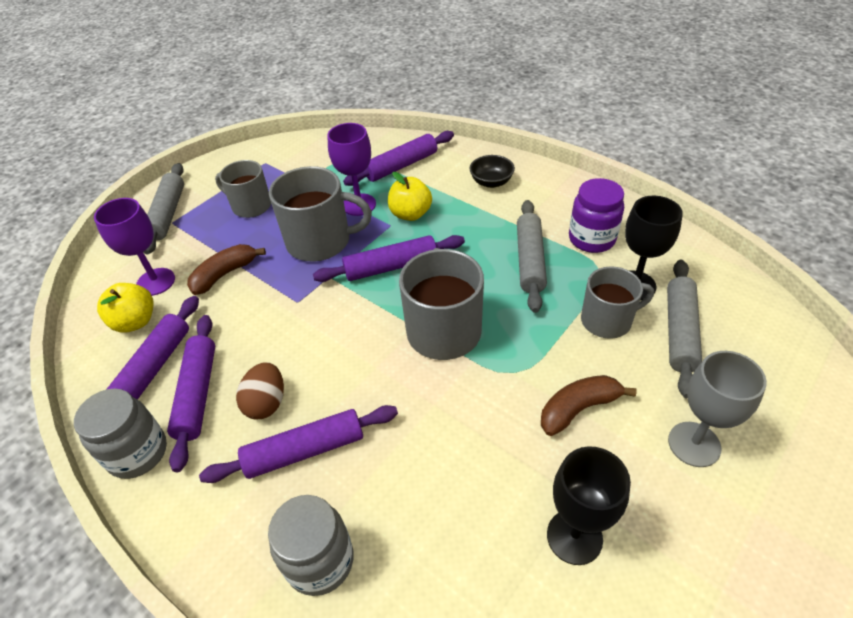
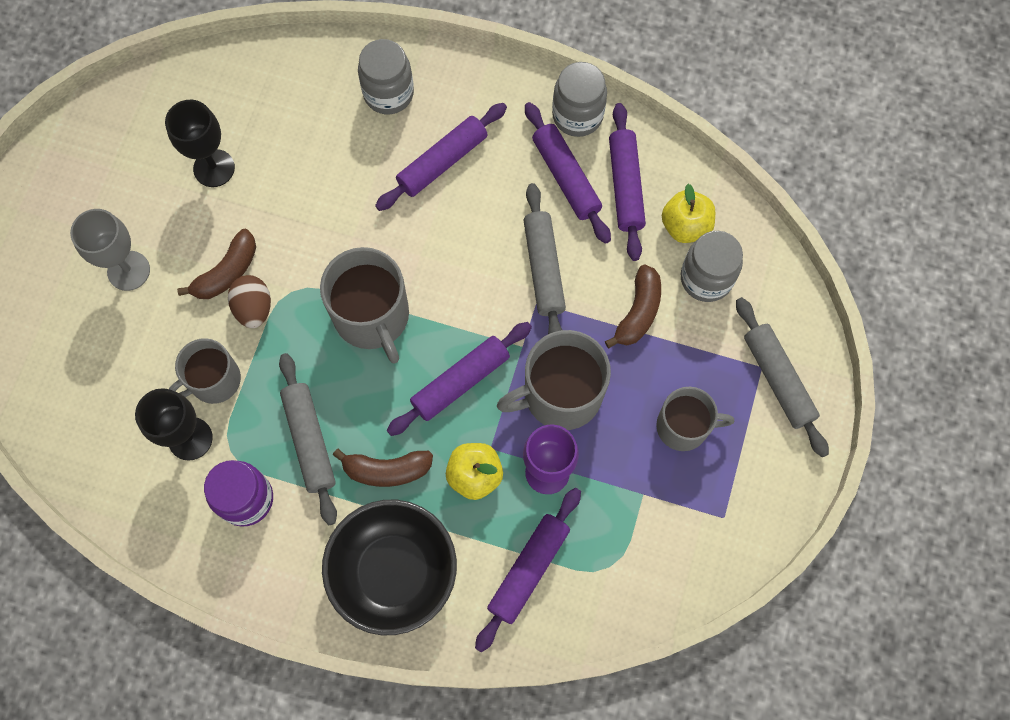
camera: 155 degrees right, 25 degrees up
(156, 282) = (706, 278): purple goblet -> grey jar
(266, 403) = (499, 189): brown egg -> brown egg (254, 308)
(474, 230) = (386, 470): none -> brown banana
(491, 182) = (394, 572): black bowl -> black bowl, size x2.13
(680, 331) = (142, 389): grey rolling pin -> grey rolling pin (543, 268)

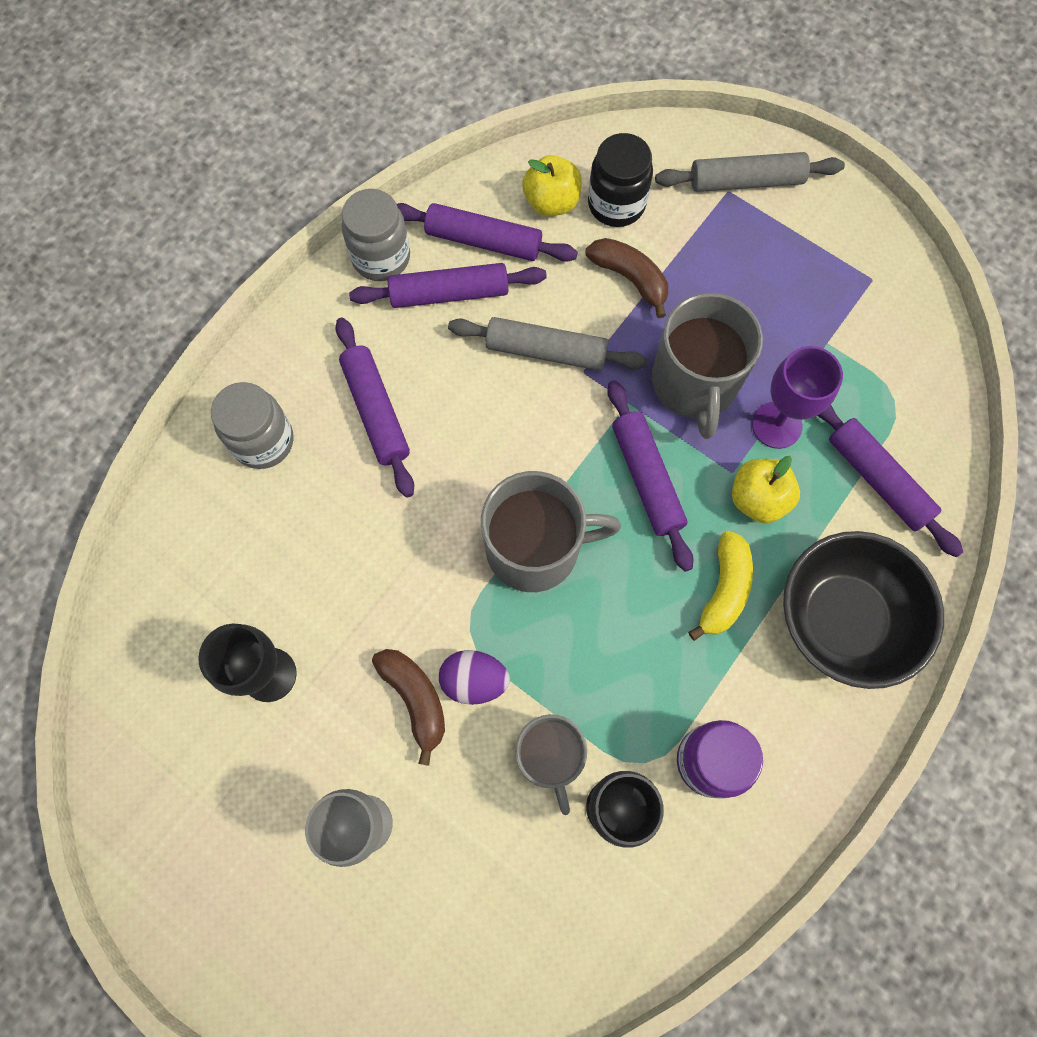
camera: 70 degrees left, 0 degrees up
(254, 308) = (474, 680): brown egg -> purple egg
(309, 441) = (662, 665): grey rolling pin -> none
(386, 470) = (724, 590): brown banana -> yellow banana
(684, 426) = (767, 280): grey mug -> none
(706, 278) = (616, 204): grey jar -> black jar

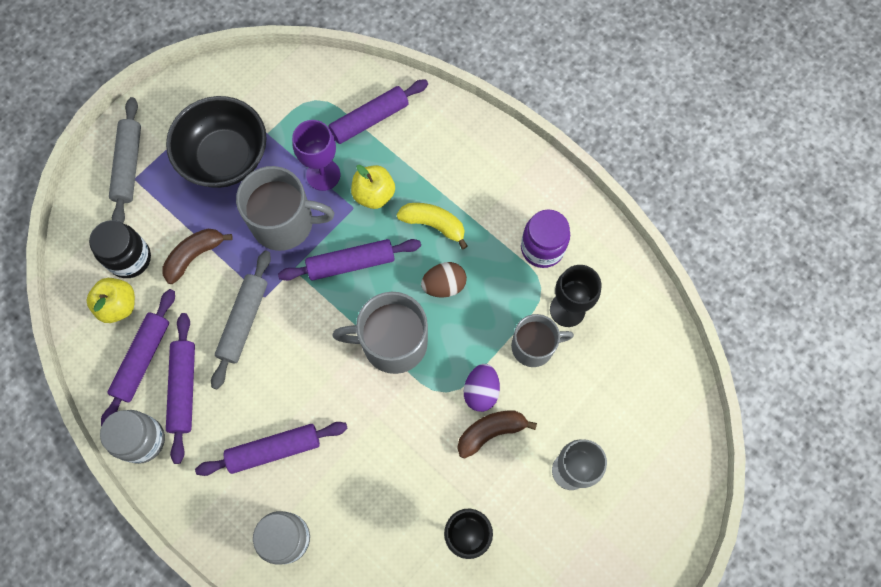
camera: 85 degrees left, 0 degrees up
(535, 548) = (392, 342): grey mug -> grey mug turned 90 degrees counterclockwise
(630, 613) = (444, 285): none -> brown egg
(843, 619) = (459, 157): black bowl -> black bowl (225, 157)

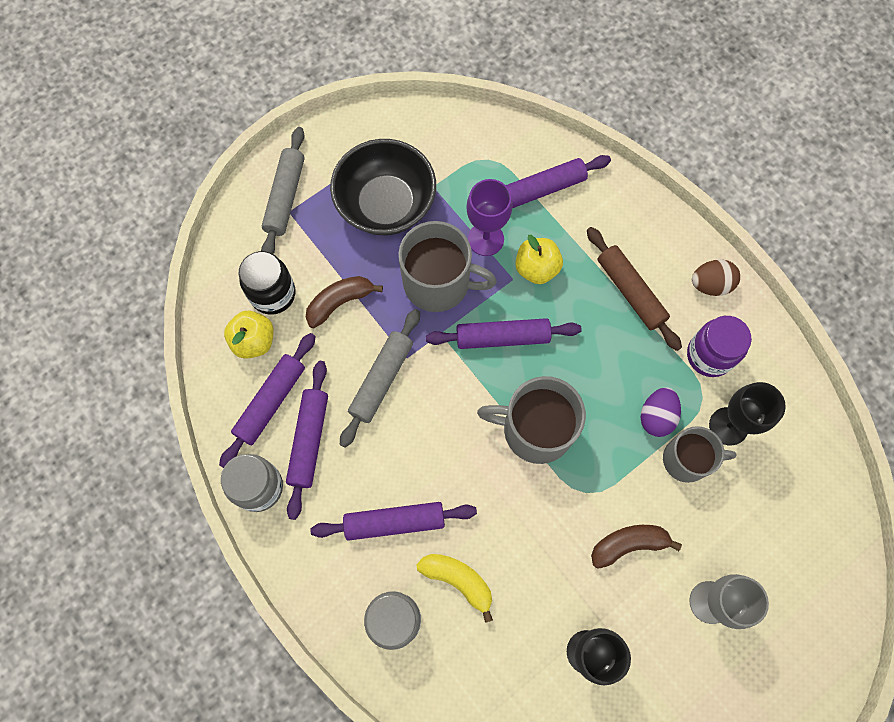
camera: 10 degrees right, 0 degrees up
(434, 224) = (596, 311): yellow banana -> yellow banana (458, 580)
(444, 285) = (598, 377): brown egg -> brown egg (710, 284)
(463, 202) = (630, 291): none -> brown rolling pin
(481, 391) = (623, 498): purple egg -> purple egg (656, 416)

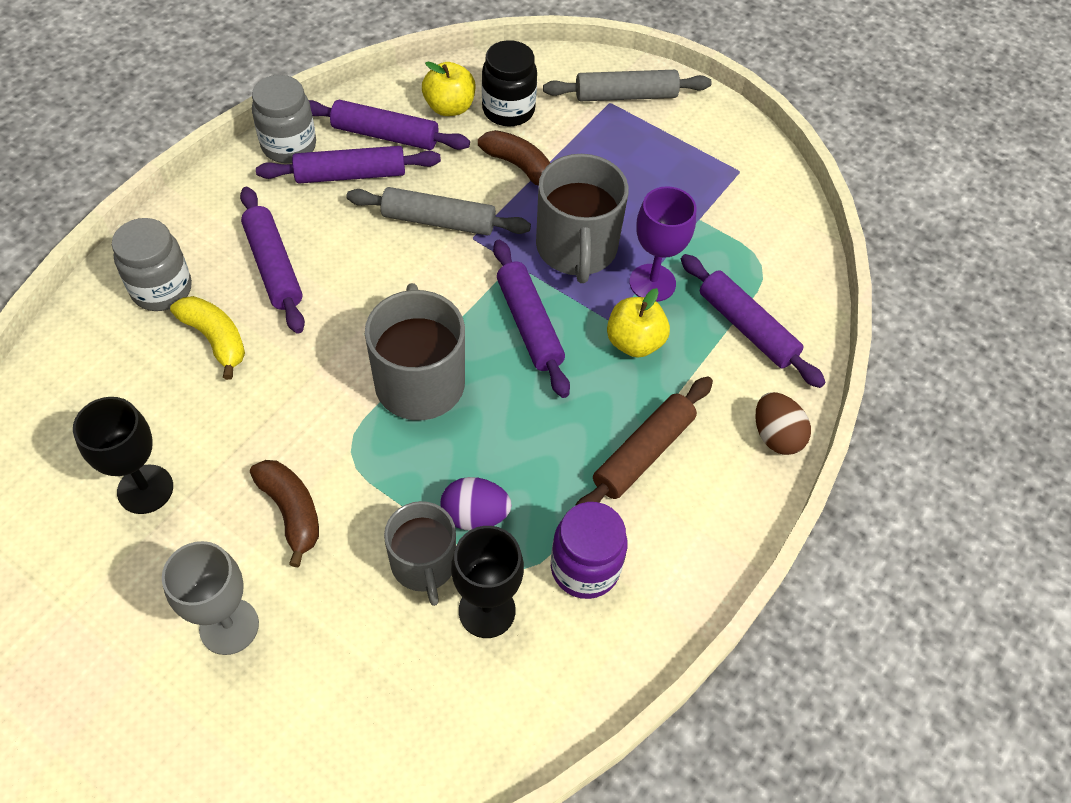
camera: 70 degrees right, 15 degrees down
(386, 204) = (656, 181): black bowl -> none
(458, 580) = (215, 339): yellow banana -> yellow banana turned 60 degrees counterclockwise
(710, 284) = (693, 552): brown egg -> brown egg (775, 436)

